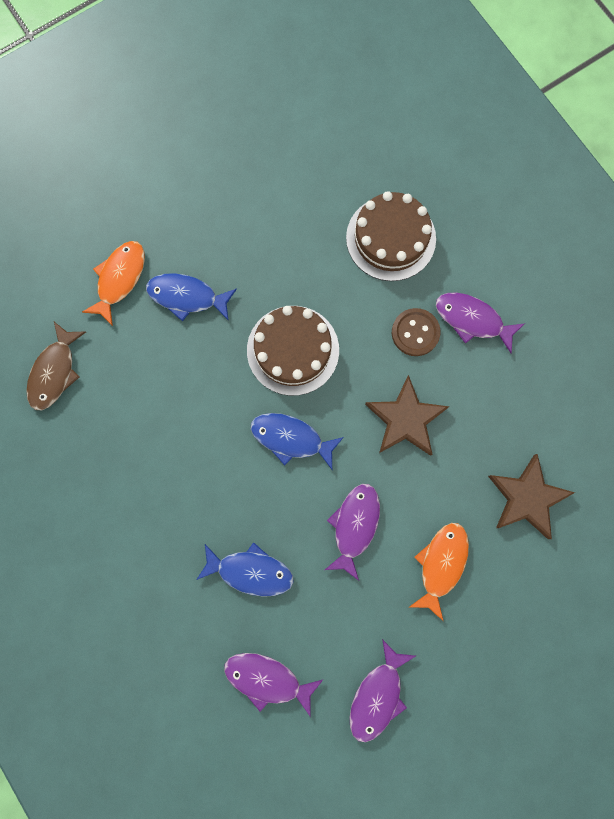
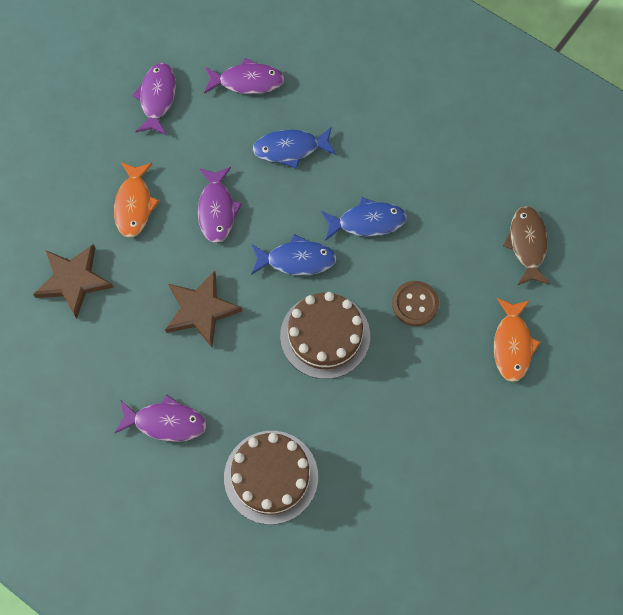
camera: 160 degrees right, 10 degrees down
(187, 297) = (442, 350): blue fish -> blue fish (367, 222)
(415, 333) = (217, 391): brown button -> brown button (415, 304)

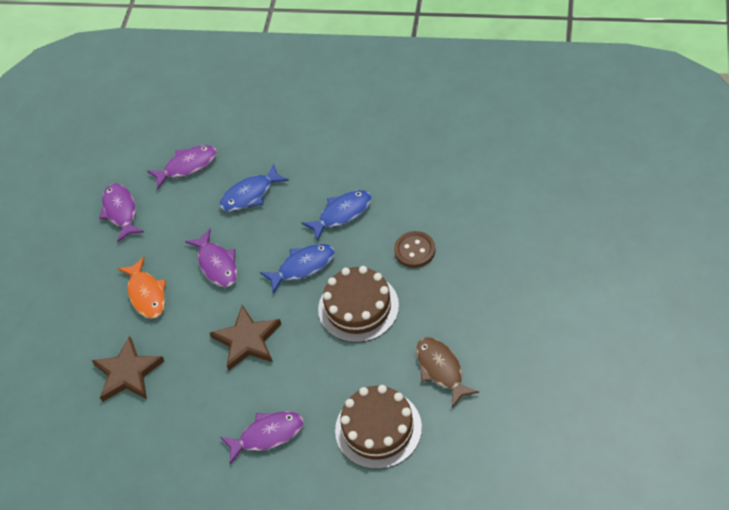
camera: 20 degrees left, 15 degrees down
(512, 345) = (506, 240): orange fish -> none
(527, 244) = (473, 169): brown fish -> brown fish (441, 369)

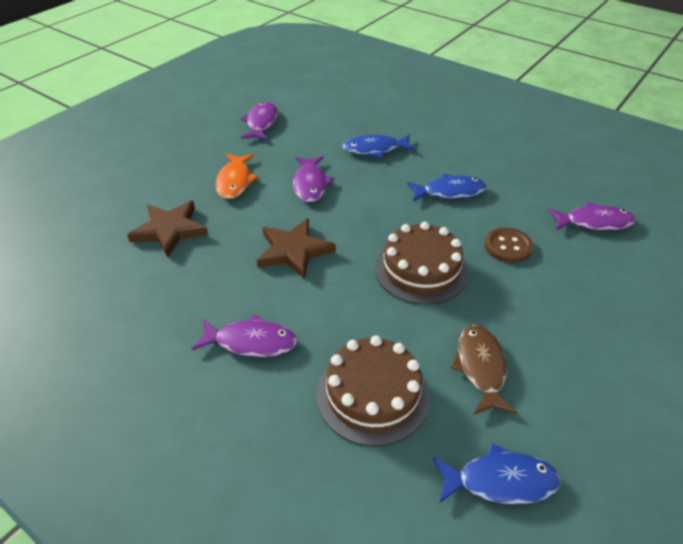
camera: 20 degrees right, 10 degrees down
(187, 166) = (336, 115): purple fish -> purple fish (594, 222)
(303, 267) = (387, 216): blue fish -> blue fish (500, 481)

